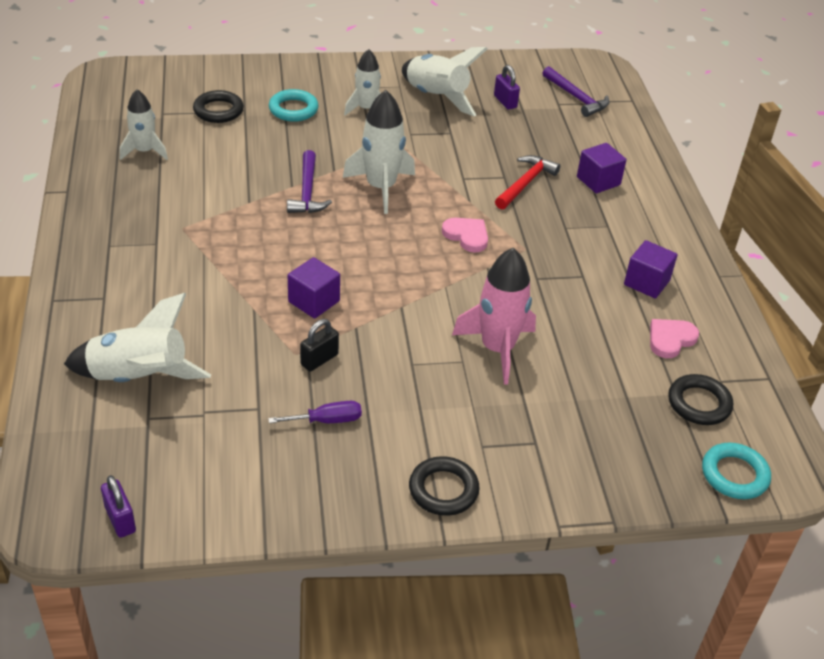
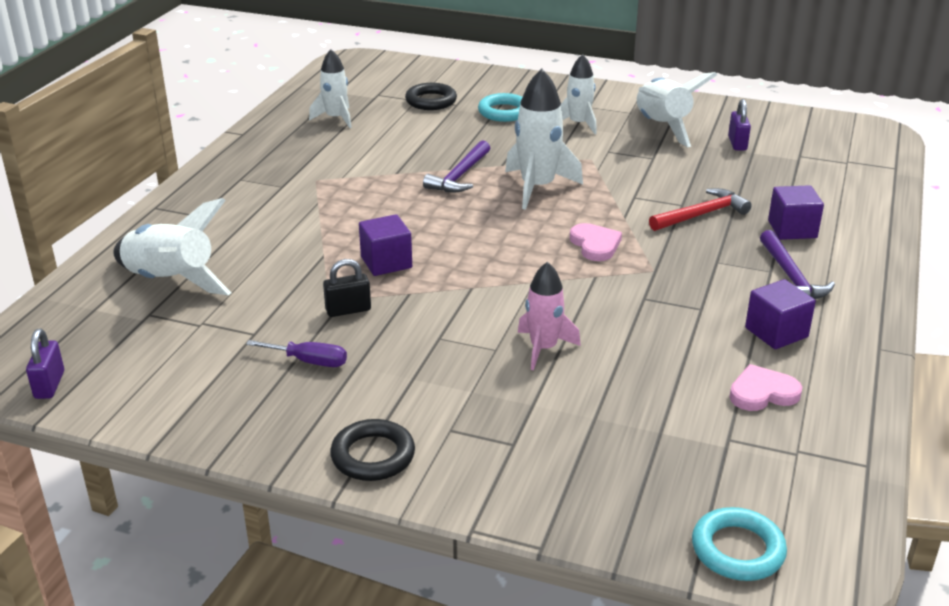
camera: 30 degrees right, 10 degrees down
(497, 349) = (543, 348): pink rocket -> pink rocket, size x0.65
(576, 98) = (826, 154): purple hammer -> purple hammer (791, 277)
(699, 403) = (748, 464): black ring -> none

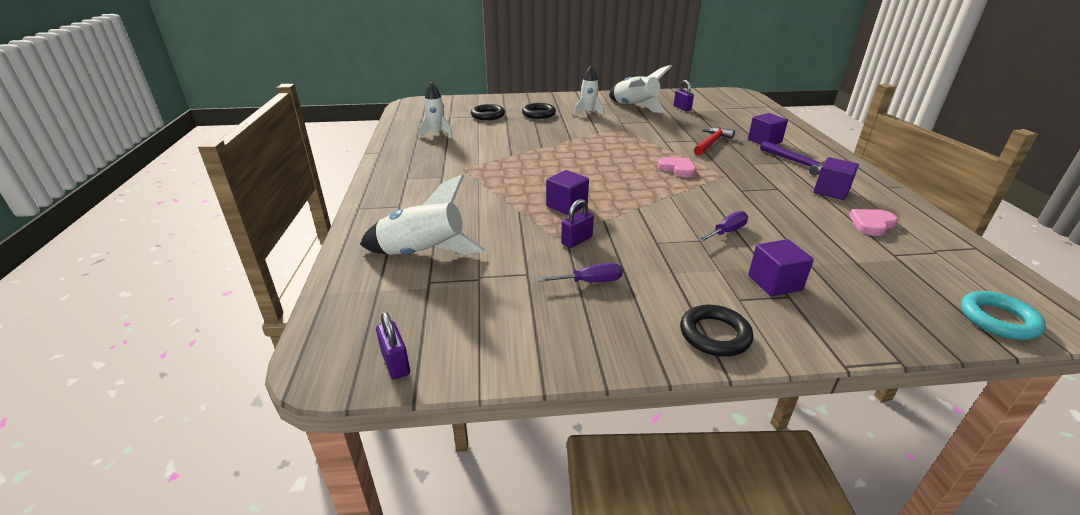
camera: 25 degrees left, 0 degrees up
(348, 310) = (577, 240): black padlock -> purple padlock
(460, 176) = (553, 149): purple hammer -> none
(504, 112) = (538, 114): turquoise ring -> black ring
(517, 424) = (774, 283): none -> purple cube
(537, 187) = (606, 147): white rocket -> none
(543, 348) = (726, 232): pink rocket -> purple screwdriver

